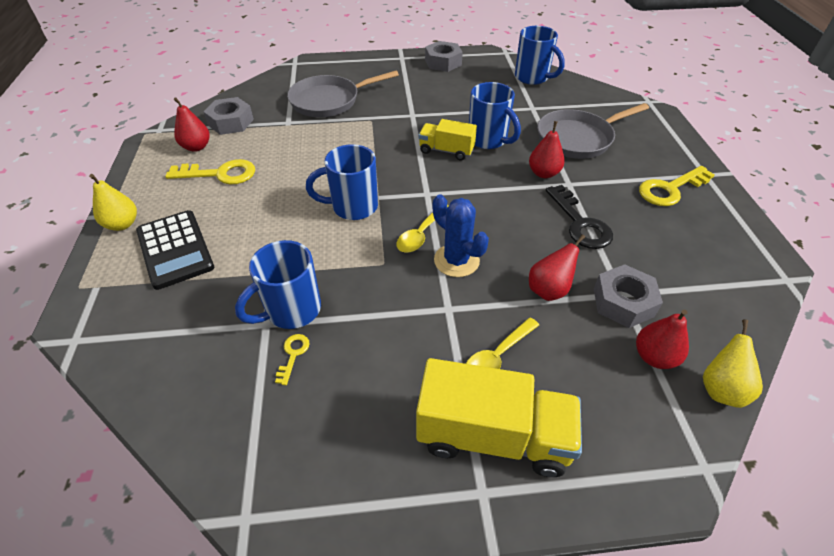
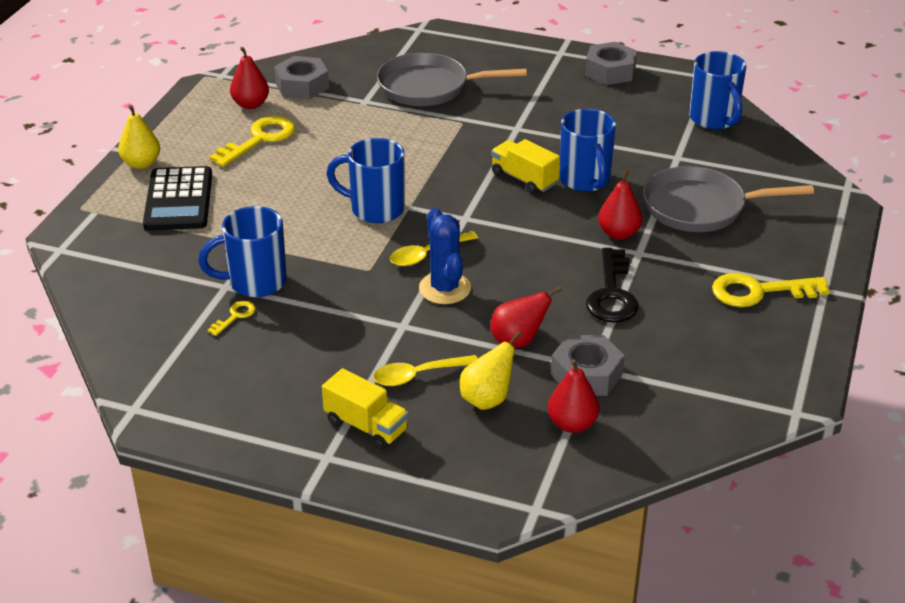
camera: 25 degrees right, 10 degrees down
(220, 174) = (259, 139): yellow key -> yellow key turned 75 degrees counterclockwise
(493, 435) = (366, 426): yellow truck -> yellow truck, size x0.58
(720, 389) = (612, 466): yellow pear -> yellow pear (487, 399)

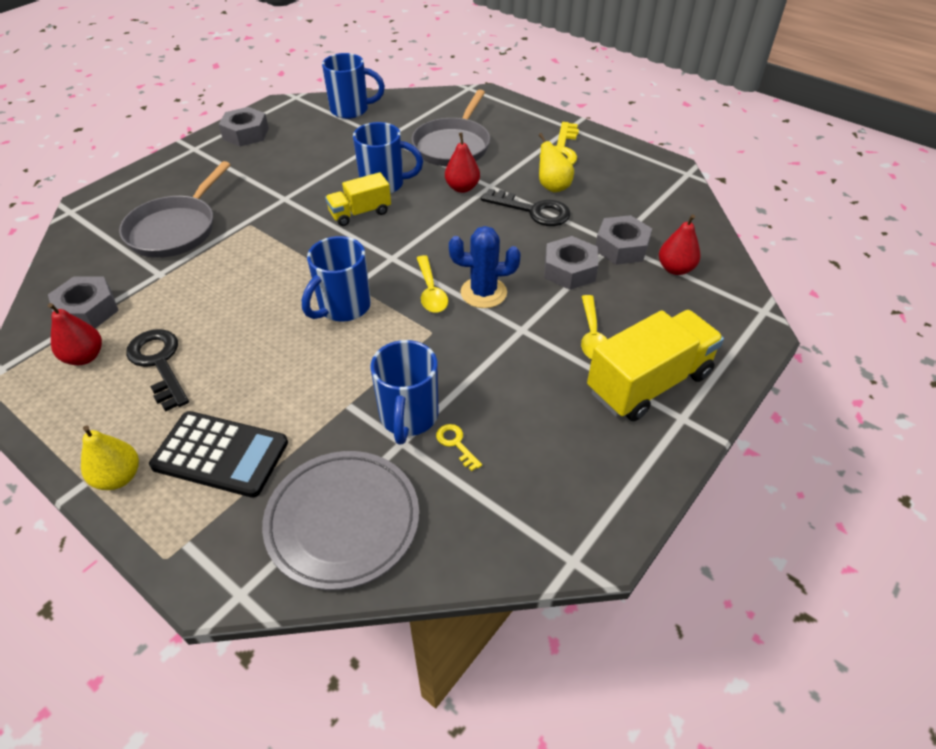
camera: 70 degrees left, 10 degrees up
(135, 277) = (343, 521): none -> grey plate
(259, 139) = (159, 363): yellow key -> black key
(366, 426) = (648, 383): yellow truck -> yellow truck, size x1.71
(487, 399) = (635, 304): yellow pear -> yellow pear (552, 186)
(518, 341) = (569, 270): red pear -> grey nut

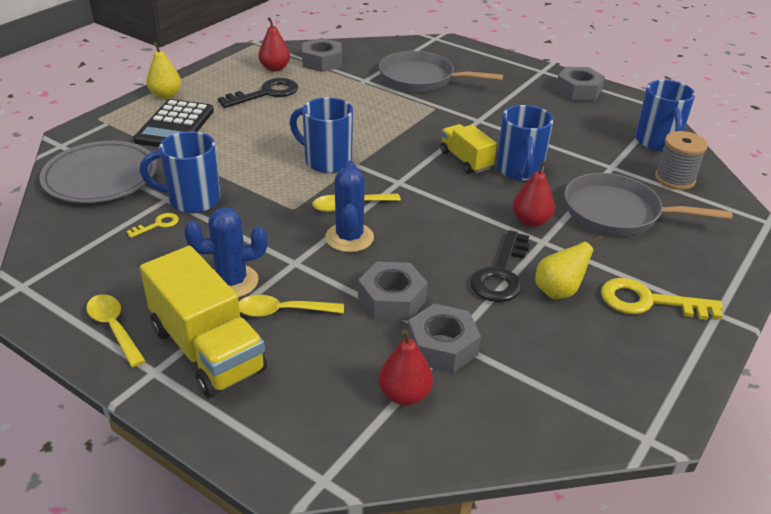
camera: 85 degrees right, 10 degrees down
(408, 113) = (674, 179): none -> grey spool
(553, 372) = (232, 282): none -> blue cactus
(631, 457) = (114, 328): none -> yellow spoon

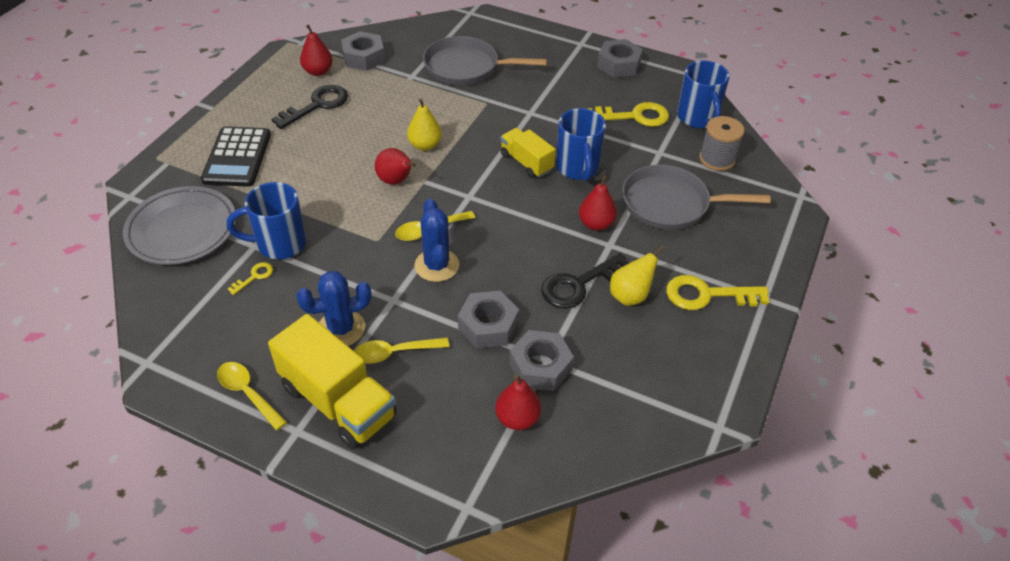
camera: 10 degrees left, 10 degrees up
(165, 95) = (216, 120): yellow pear -> yellow pear (425, 145)
(326, 161) = (396, 181): blue mug -> red pear
(501, 274) = (578, 285): black key -> black key turned 45 degrees clockwise
(588, 134) = (634, 116): none -> yellow key

